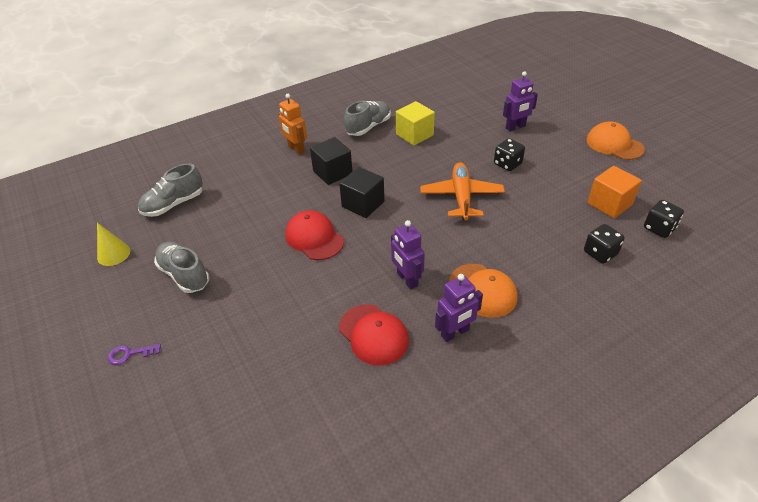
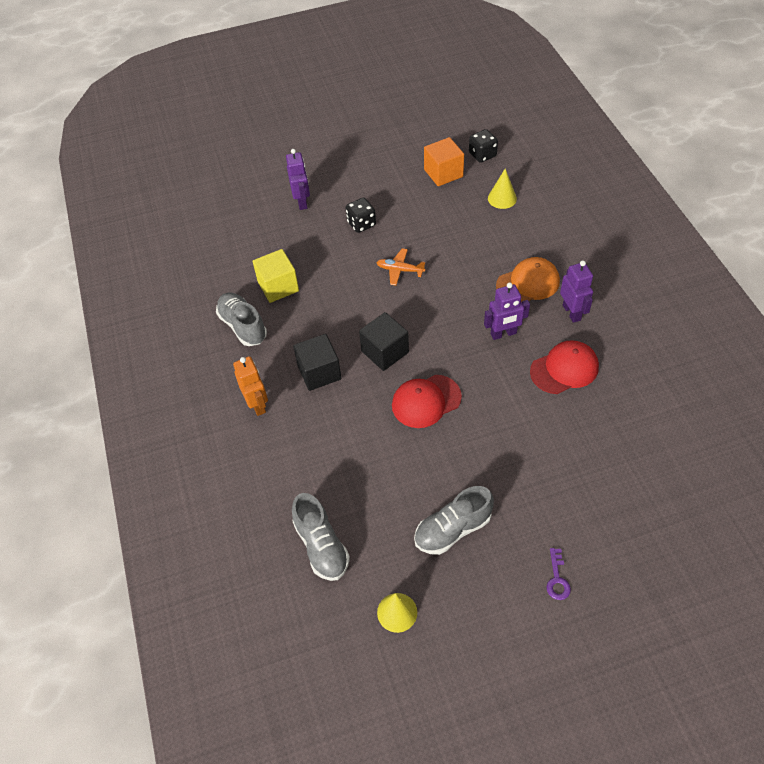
camera: 75 degrees left, 10 degrees up
(296, 149) = (257, 404): orange robot -> orange robot turned 90 degrees counterclockwise
(461, 197) = (400, 270): orange plane -> orange plane, size x0.57
(600, 253) = (502, 198): black dice -> yellow cone
(614, 144) = (361, 143): orange cap -> none

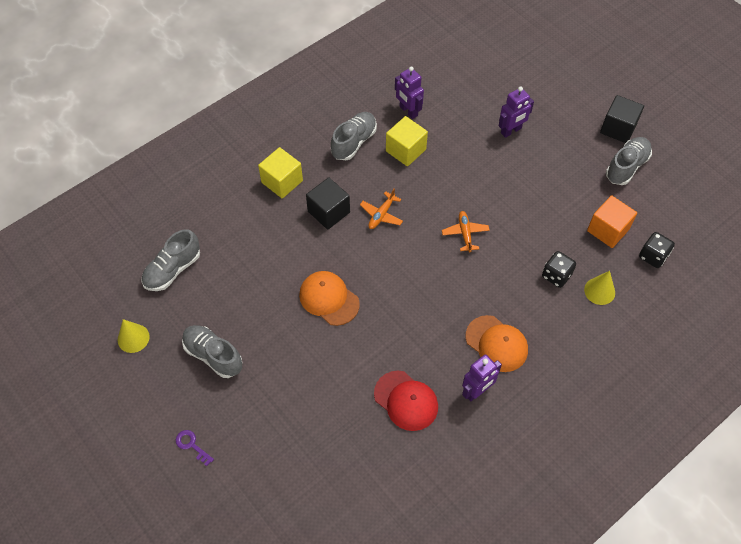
camera: 65 degrees right, 5 degrees up
(257, 404) = (282, 181): orange robot -> yellow cube
(346, 328) = (381, 215): none -> orange plane
(361, 224) = (507, 185): black dice -> black dice (556, 275)
(384, 140) = (626, 167): none -> grey shoe
(385, 352) = (368, 252): black cube -> black cube (618, 128)
(426, 401) = (329, 299): red cap -> orange cap
(503, 334) = (426, 339): purple robot -> purple robot (408, 111)
(557, 579) = (192, 445): purple key -> purple key turned 60 degrees clockwise

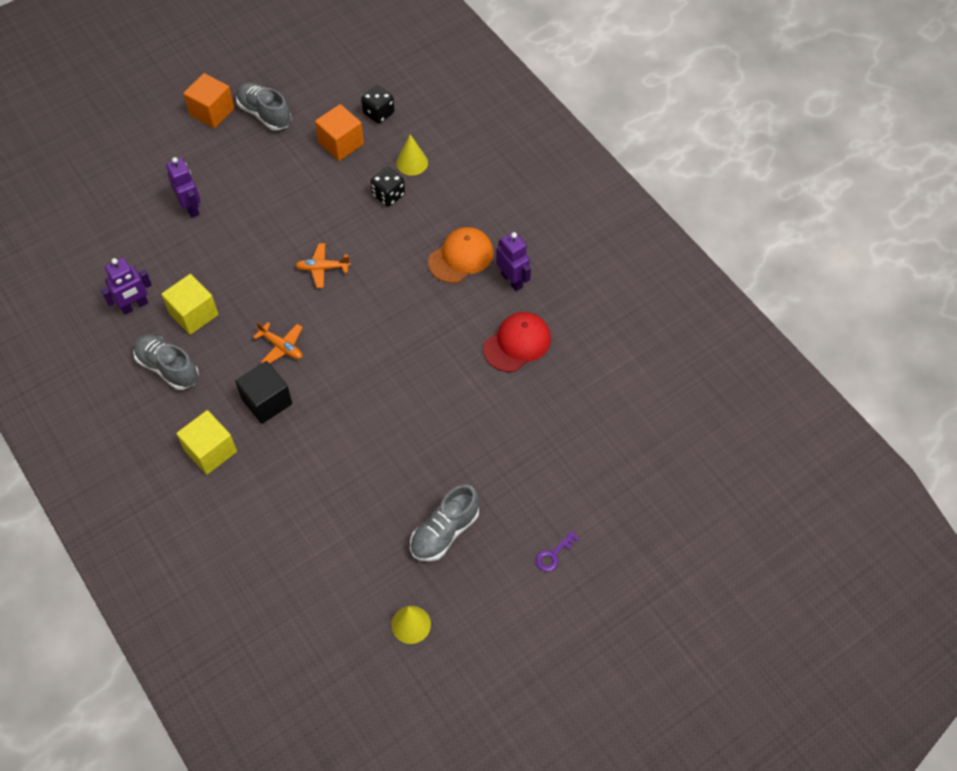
camera: 85 degrees left, 0 degrees up
(173, 270) = (320, 580): grey shoe -> none
(329, 299) = (386, 408): orange cap -> none
(618, 128) = (212, 112): black cube -> orange cube

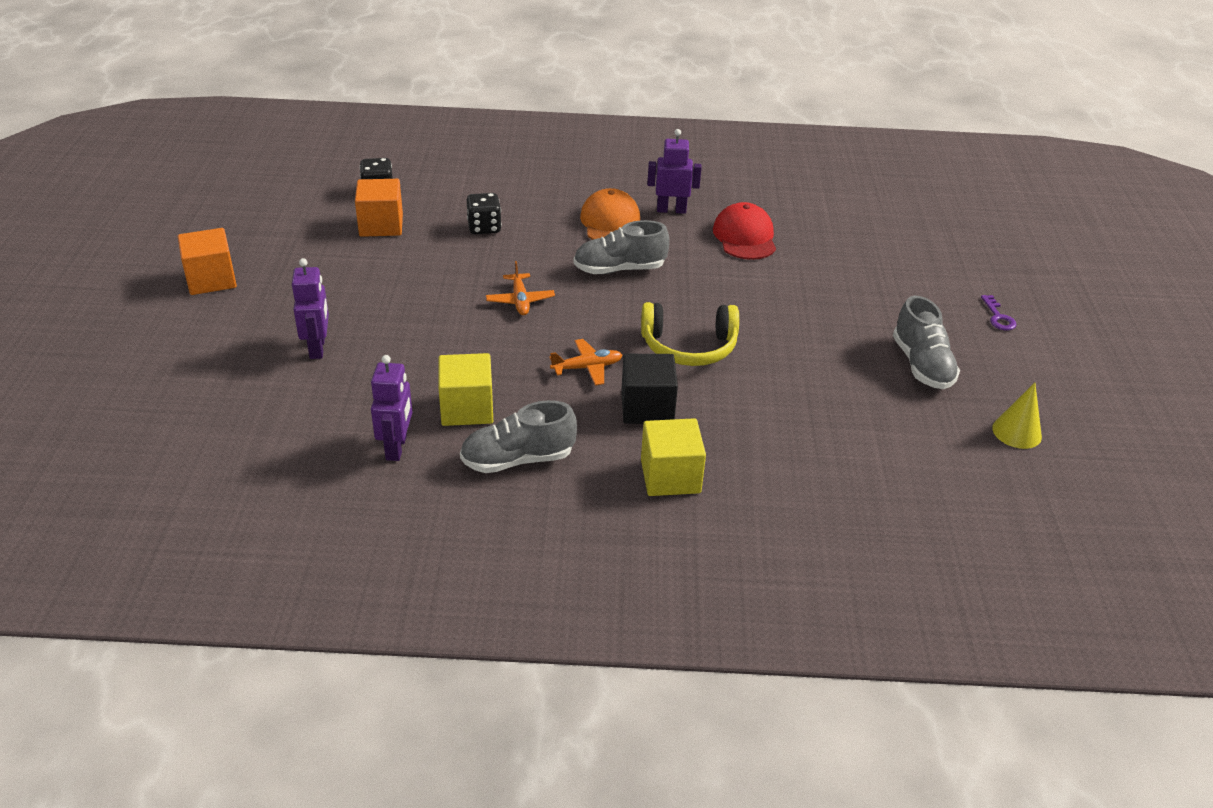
camera: 55 degrees left, 20 degrees down
(191, 207) = (318, 348): purple robot -> purple robot turned 75 degrees clockwise
(265, 114) = (270, 250): grey shoe -> grey shoe (619, 269)
(322, 268) = (520, 301): orange plane -> orange plane turned 45 degrees counterclockwise
(350, 386) = (689, 347): none -> yellow headphones
(412, 163) = (465, 200): yellow cone -> none

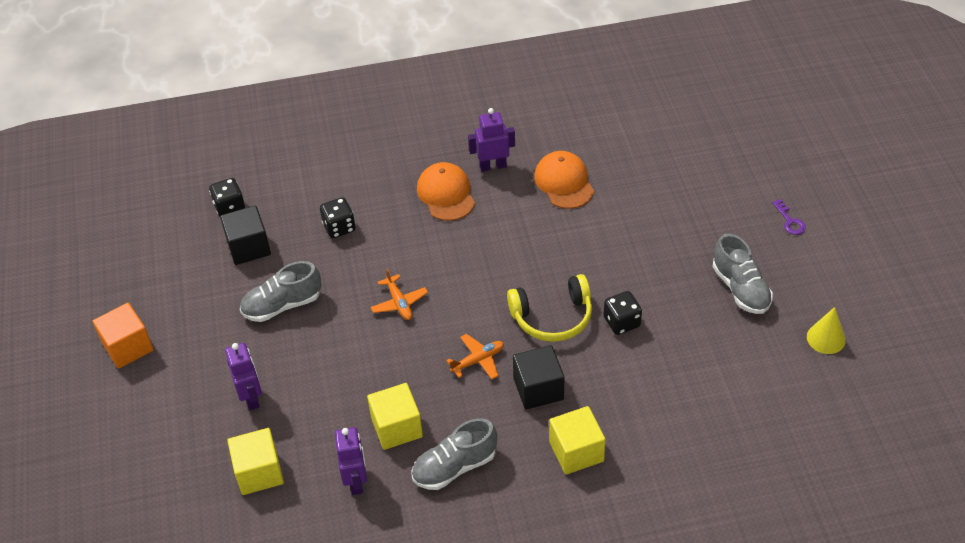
camera: 10 degrees left, 10 degrees up
(291, 416) = (259, 472): none -> yellow cube
(381, 225) = (248, 247): orange cube -> black cube
(619, 269) = (470, 246): grey shoe -> grey shoe (282, 305)
(745, 237) = (564, 182): red cap -> orange cap
(768, 367) = (621, 322): none -> black dice

